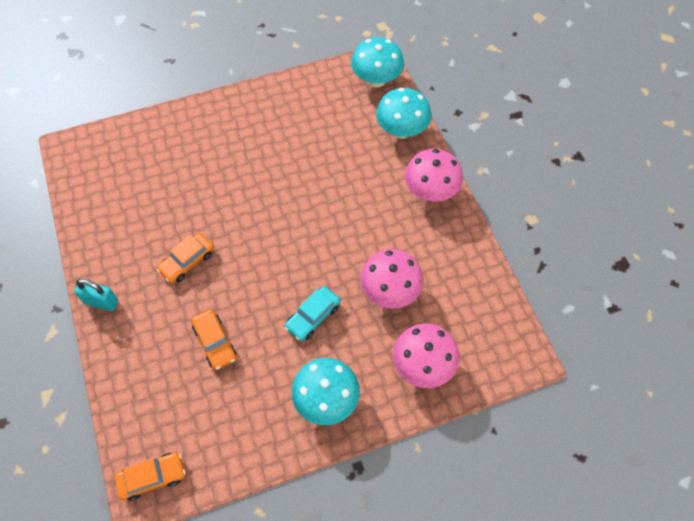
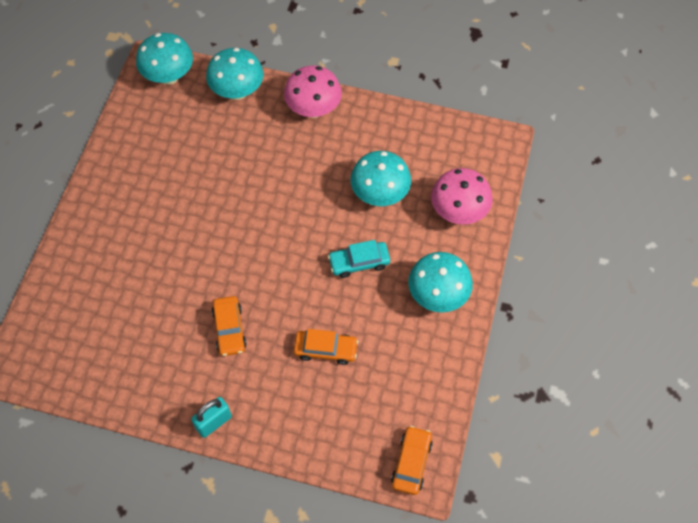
camera: 55 degrees left, 0 degrees up
(313, 316) = (359, 262): turquoise car -> turquoise car turned 90 degrees clockwise
(390, 291) = (380, 194): pink mushroom -> turquoise mushroom

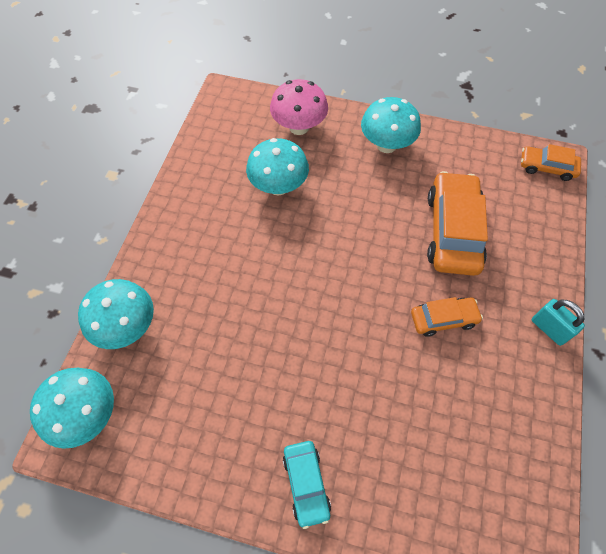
camera: 90 degrees left, 0 degrees up
(313, 109) = (165, 245): pink mushroom -> none
(325, 349) = (453, 231): orange car -> orange car, size x1.83
(359, 262) = (356, 204): turquoise car -> turquoise car (306, 483)

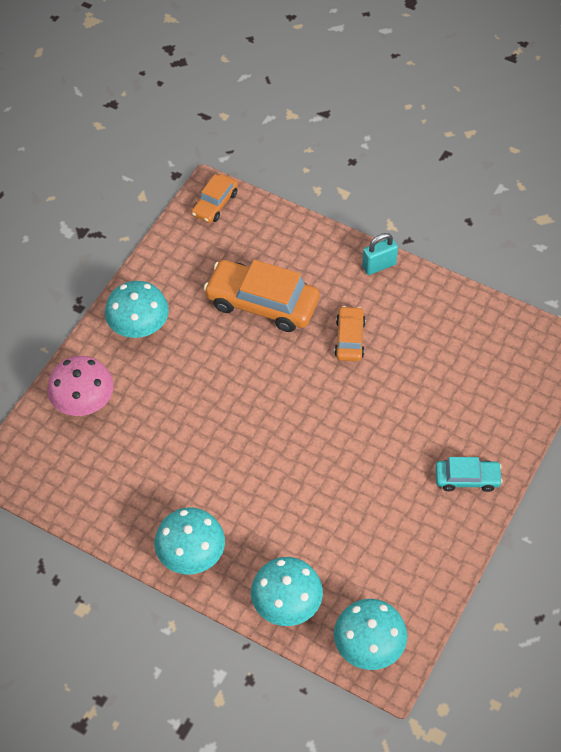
camera: 75 degrees left, 5 degrees down
(278, 186) = (159, 439): turquoise mushroom -> turquoise mushroom (191, 555)

